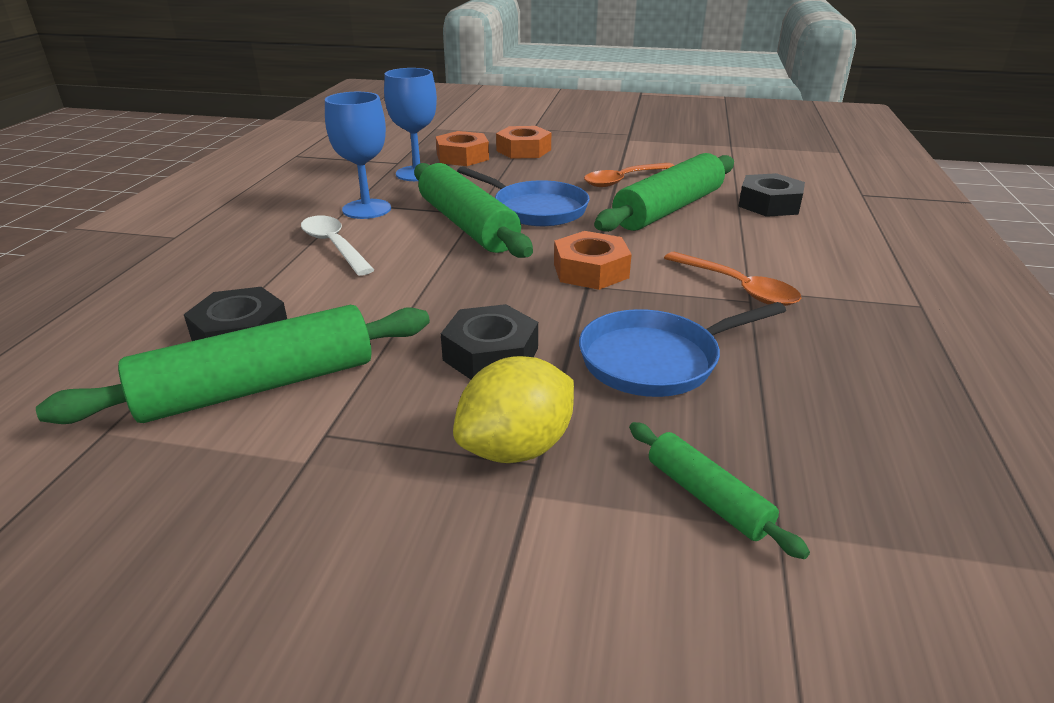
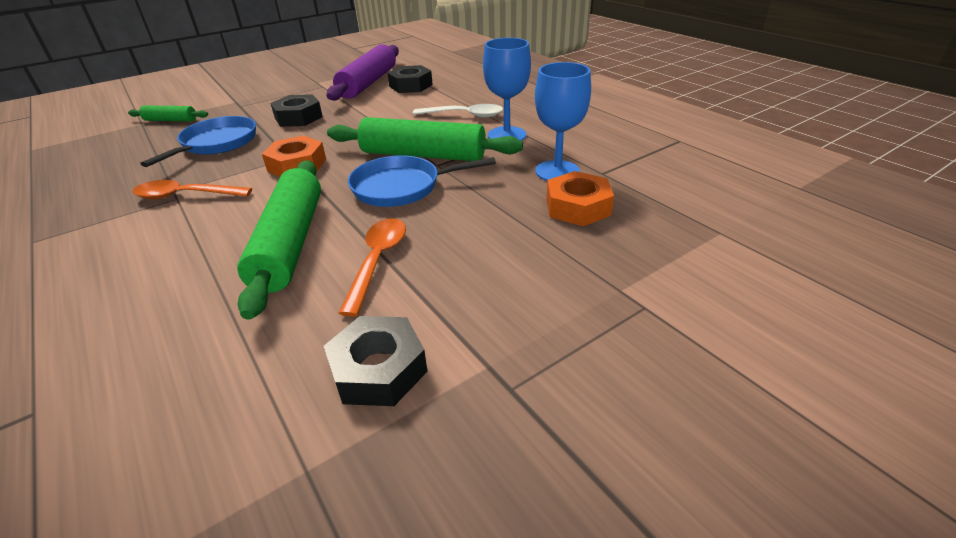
camera: 135 degrees right, 5 degrees up
(259, 387) = (368, 83): green rolling pin -> purple rolling pin
(516, 448) = (251, 105): yellow lemon -> none
(523, 150) = (553, 250): orange nut -> none
(769, 204) = (181, 308): black nut -> black nut (378, 369)

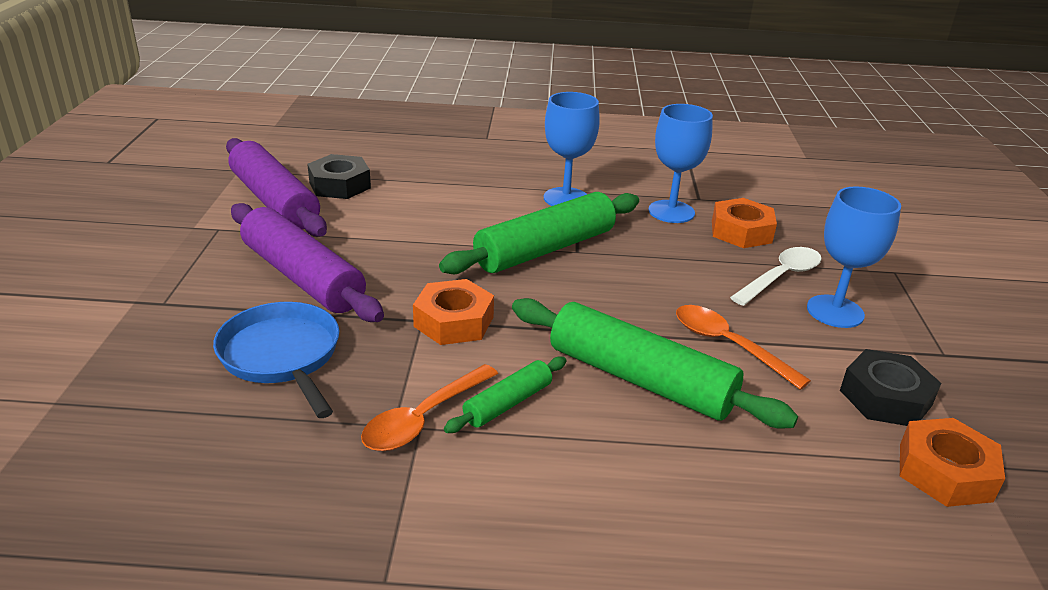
camera: 55 degrees left, 5 degrees down
(170, 120) = (100, 372): green rolling pin -> green rolling pin (508, 403)
(275, 447) = (944, 472): none -> orange nut
(298, 117) = (302, 277): black nut -> purple rolling pin
(401, 187) = (601, 285): blue pan -> none
(464, 115) = (483, 195): white spoon -> white spoon (780, 277)
(504, 295) = (835, 311): none -> blue goblet

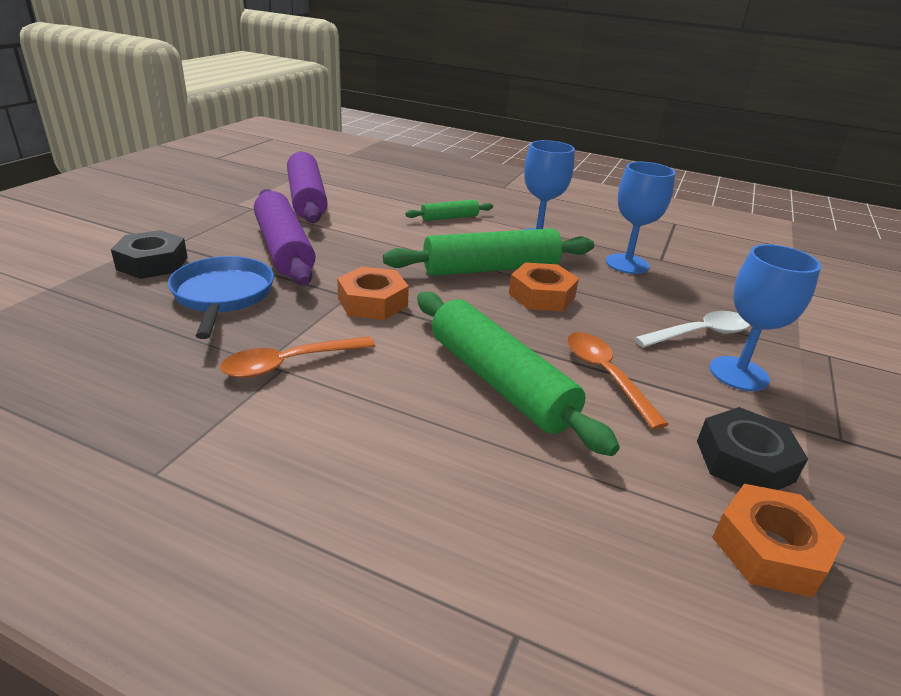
camera: 20 degrees right, 0 degrees up
(340, 185) = (363, 197): black nut -> black nut (152, 263)
(508, 403) = (367, 370): green rolling pin -> green rolling pin (449, 218)
(741, 231) = (685, 291): orange nut -> orange nut (542, 295)

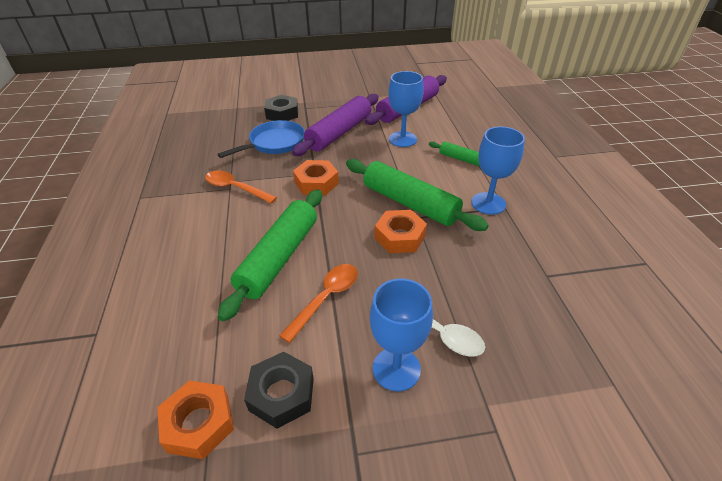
camera: 60 degrees right, 10 degrees up
(627, 264) = (508, 259): blue goblet -> blue goblet (402, 139)

